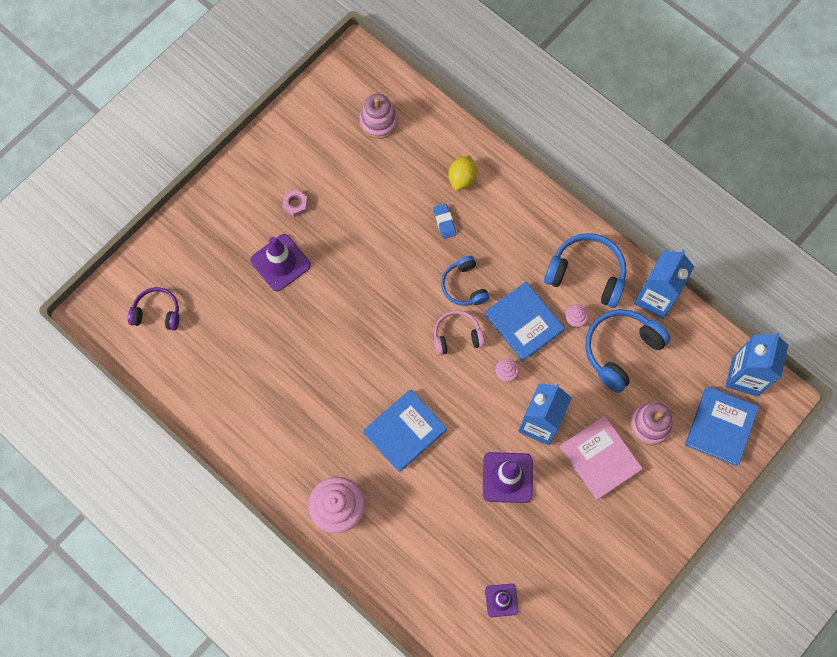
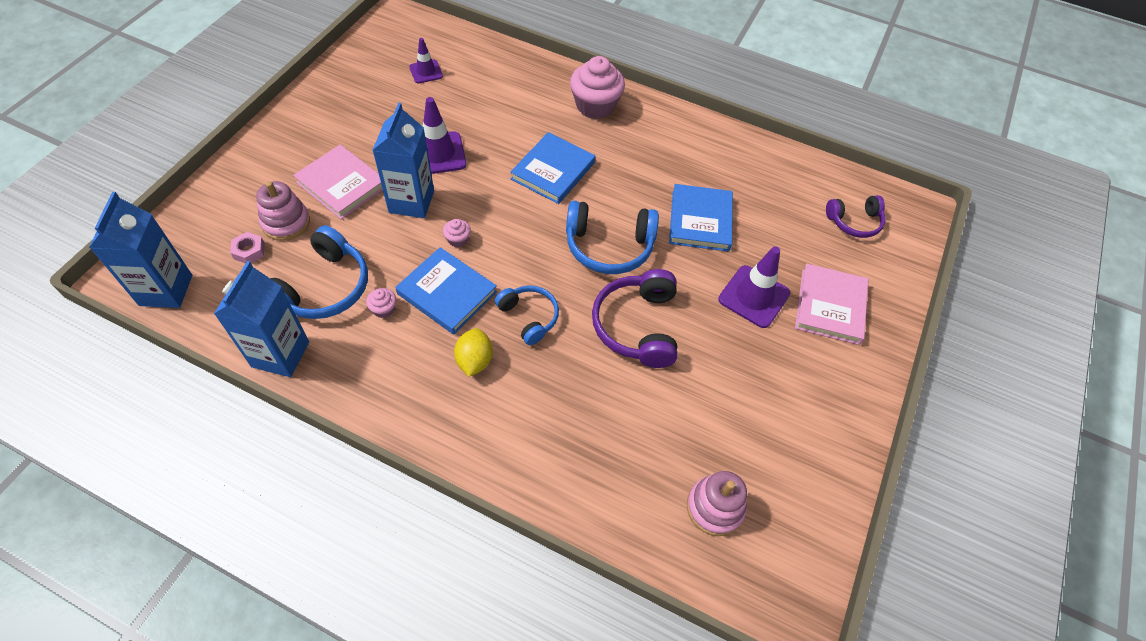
camera: 160 degrees right, 15 degrees down
(224, 240) = (830, 306): none -> pink book
(295, 205) = (770, 365): pink nut -> pink nut (249, 251)
(383, 259) = (637, 326): none -> purple headphones
(444, 222) = (575, 387): blue eraser -> none
(457, 336) = (523, 264): pink headphones -> none
(462, 179) = (569, 451): yellow lemon -> yellow lemon (474, 361)
(586, 274) = (374, 364): blue headphones -> blue headphones (609, 246)
(720, 427) = (202, 235): blue book -> blue book (700, 220)

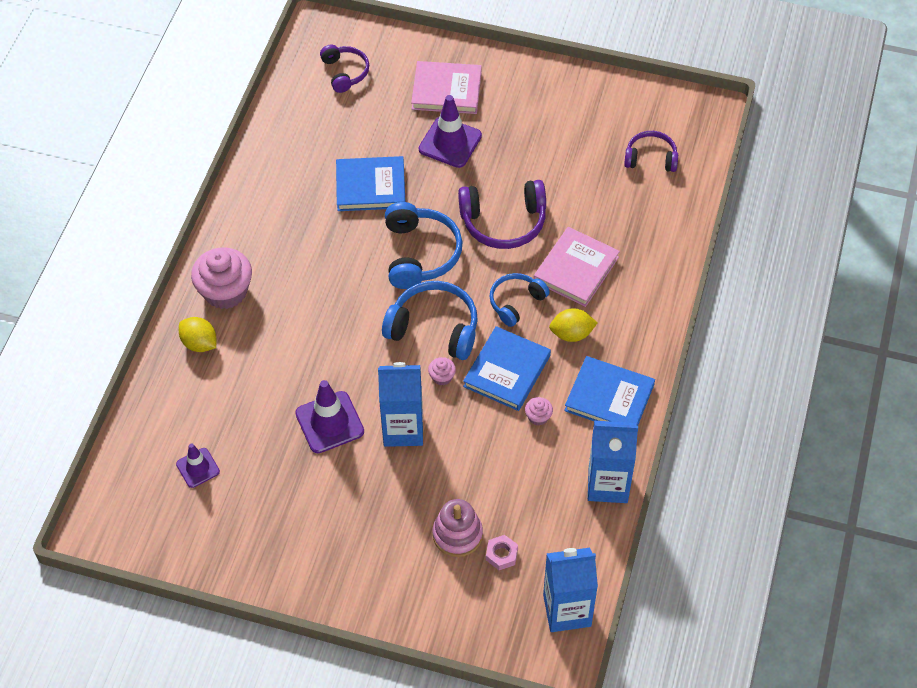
camera: 95 degrees left, 0 degrees up
(324, 288) = (527, 473): blue headphones -> blue headphones (434, 328)
(342, 184) = (394, 500): pink book -> pink book (576, 269)
(545, 85) = (199, 343): none -> yellow lemon
(553, 171) = (332, 314): blue book -> blue book (609, 397)
(714, 507) = (650, 158): pink stacking toy -> purple headphones

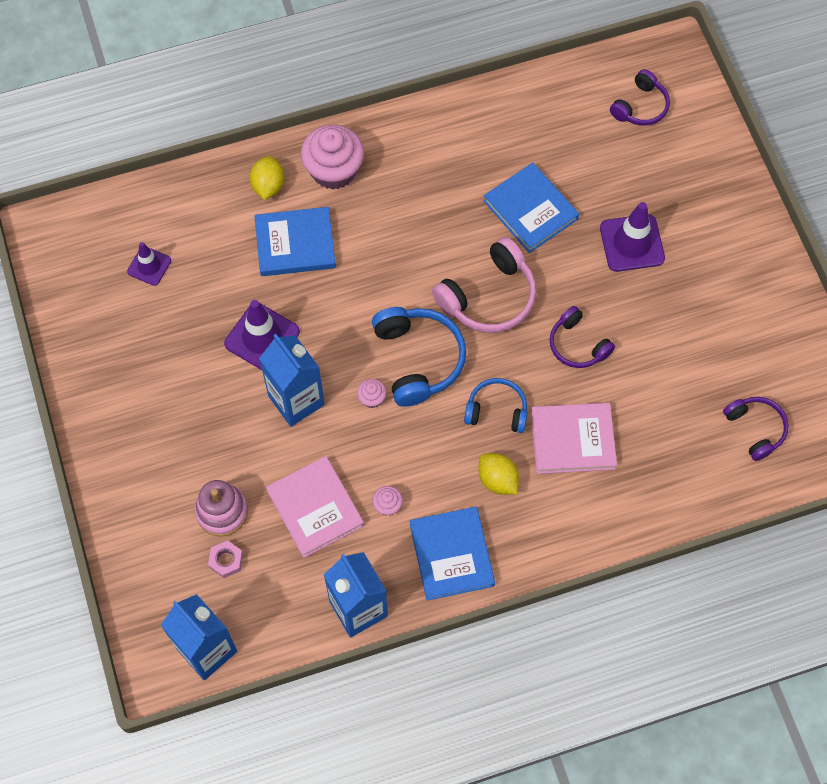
camera: 55 degrees right, 10 degrees up
(420, 254) = (489, 297): blue headphones -> pink headphones
(446, 90) = (689, 202): pink book -> pink book (315, 508)
(503, 222) = (577, 345): purple headphones -> purple headphones, size x0.62
(507, 371) = (417, 449): blue book -> blue book (295, 244)

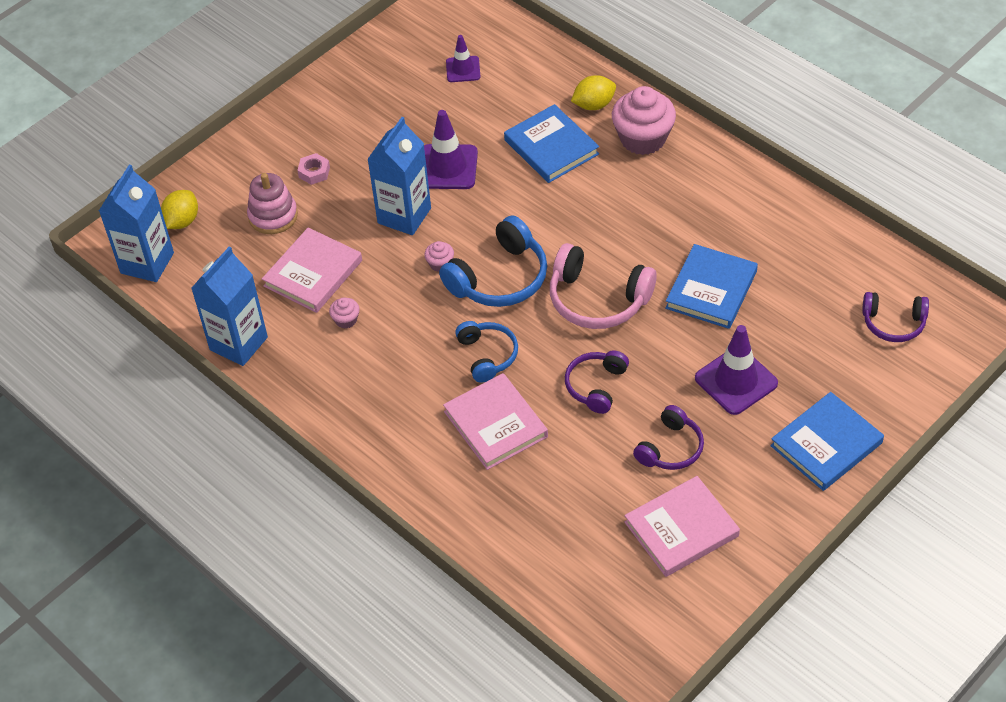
camera: 65 degrees right, 15 degrees down
(226, 560) = (231, 238): pink nut -> pink nut (314, 172)
(451, 555) = (326, 385): blue book -> blue book (826, 444)
(497, 480) = (419, 386): yellow lemon -> yellow lemon (182, 221)
(750, 357) = (681, 529): none -> pink book
(755, 429) = (606, 566): purple headphones -> purple headphones (670, 448)

